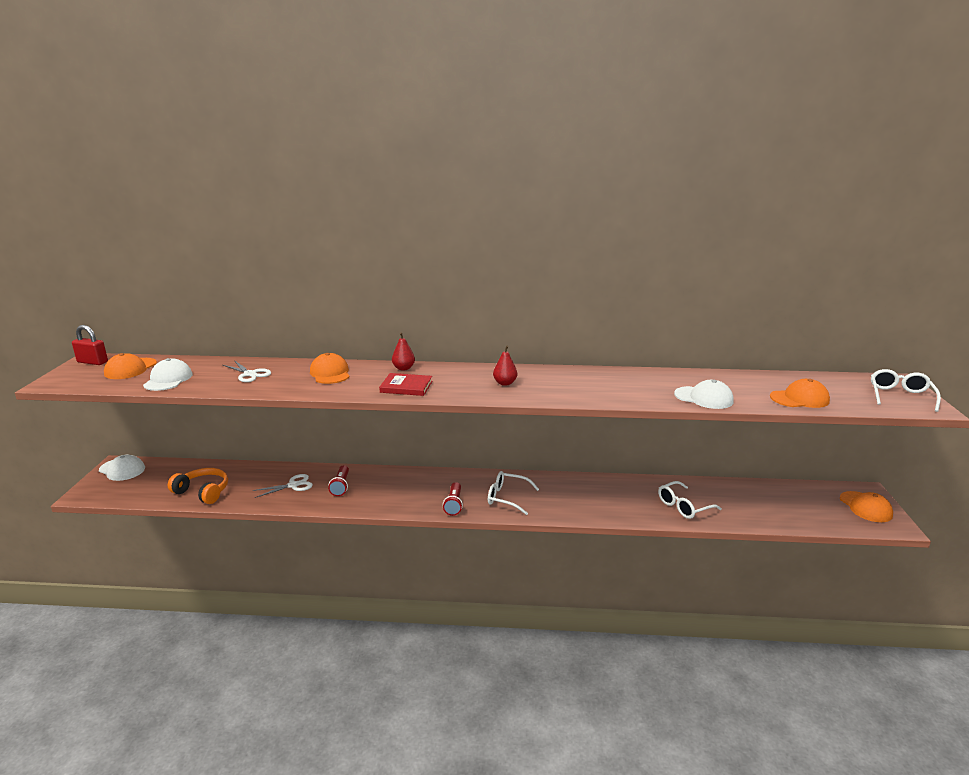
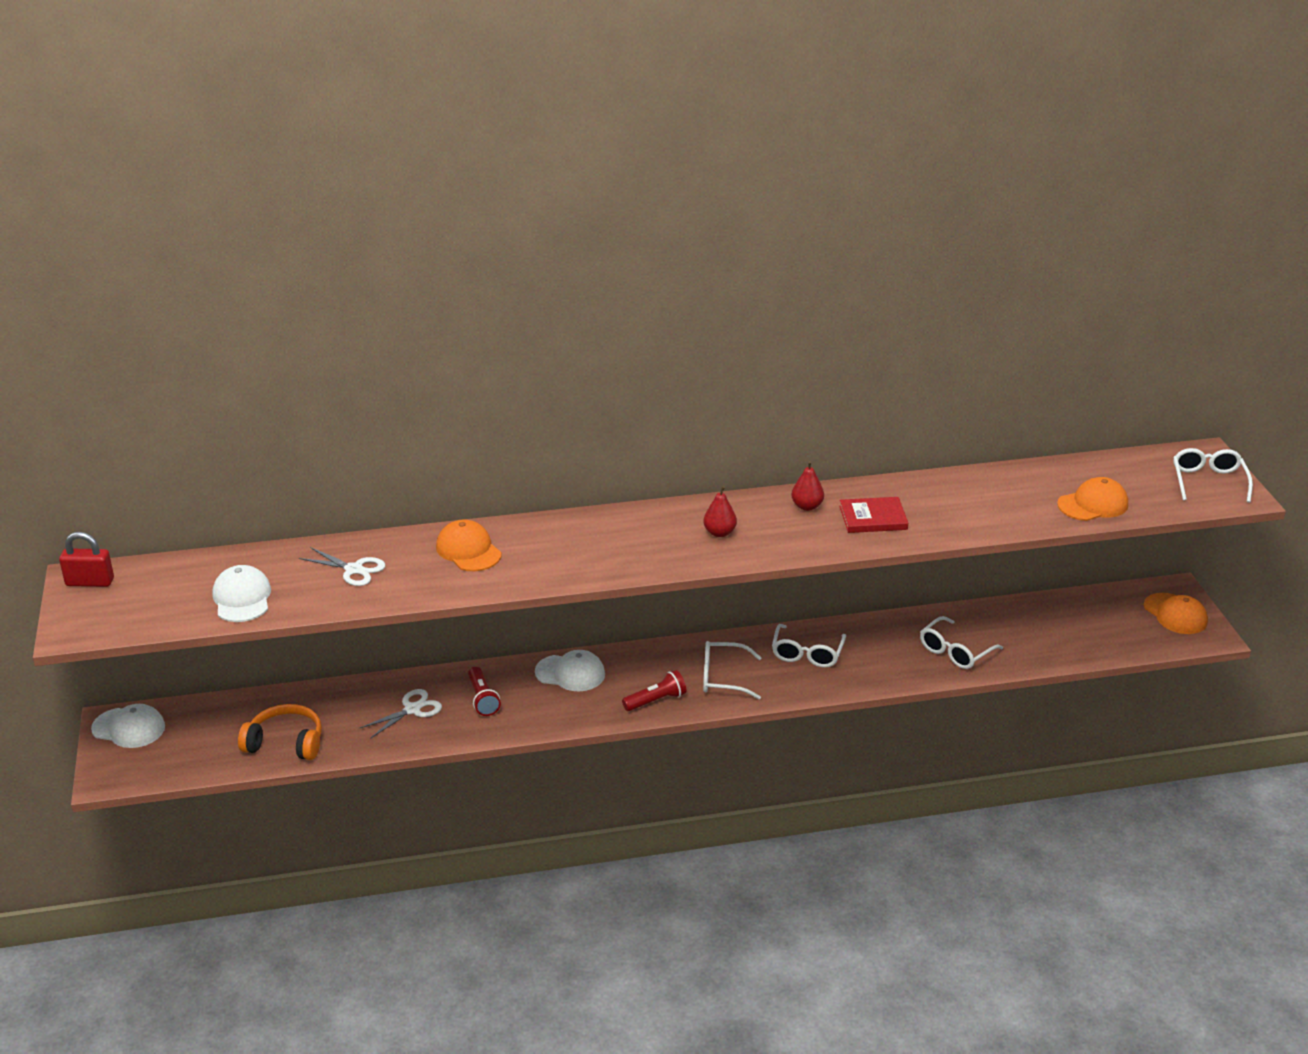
camera: 15 degrees left, 10 degrees up
(130, 369) = (164, 586): orange cap -> none
(403, 368) = (566, 525): red pear -> red pear (807, 506)
(406, 387) = (591, 559): red book -> red book (873, 518)
(454, 504) = (656, 700): red flashlight -> red flashlight turned 105 degrees counterclockwise
(573, 492) = (807, 653): none -> white glasses
(703, 398) = (979, 520): white cap -> white cap (570, 673)

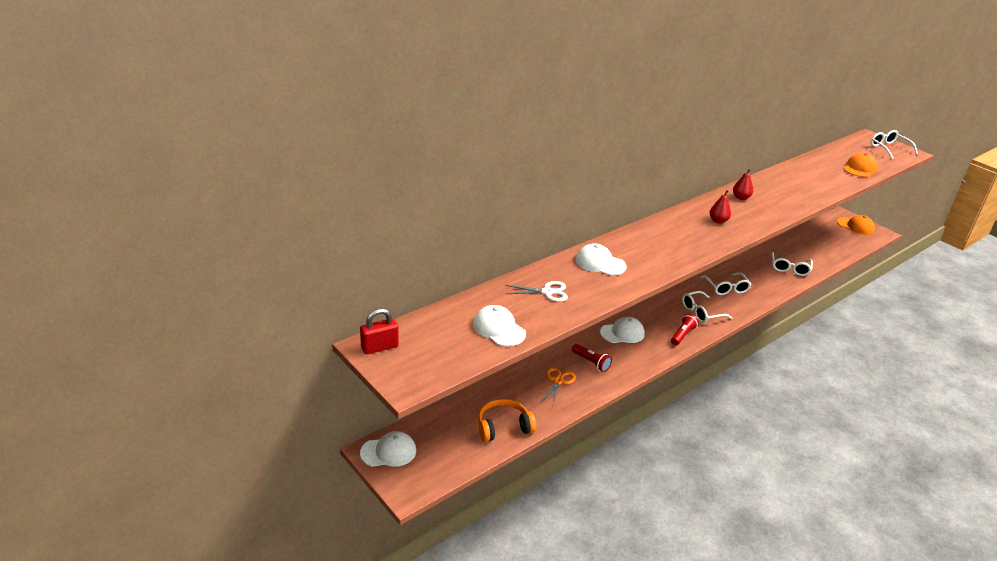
camera: 30 degrees left, 0 degrees up
(412, 709) = (558, 381): white scissors -> orange scissors
(468, 550) = (600, 263): orange cap -> white cap
(873, 518) = (778, 196): red book -> none

